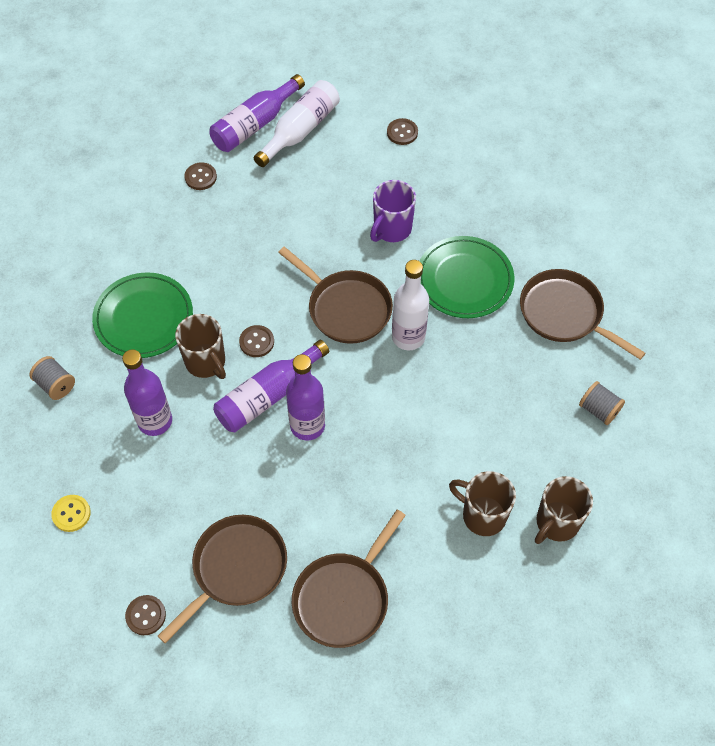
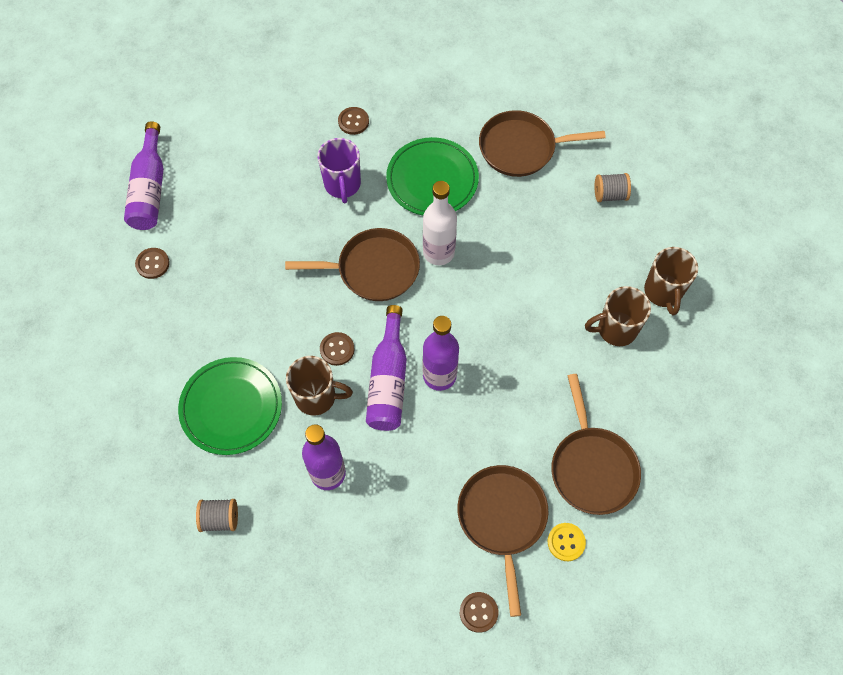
camera: 45 degrees left, 5 degrees up
(71, 514) = (343, 598): yellow button -> yellow button (566, 542)
(300, 130) = (192, 165): white bottle -> none
(402, 132) = (271, 107): brown button -> brown button (353, 121)

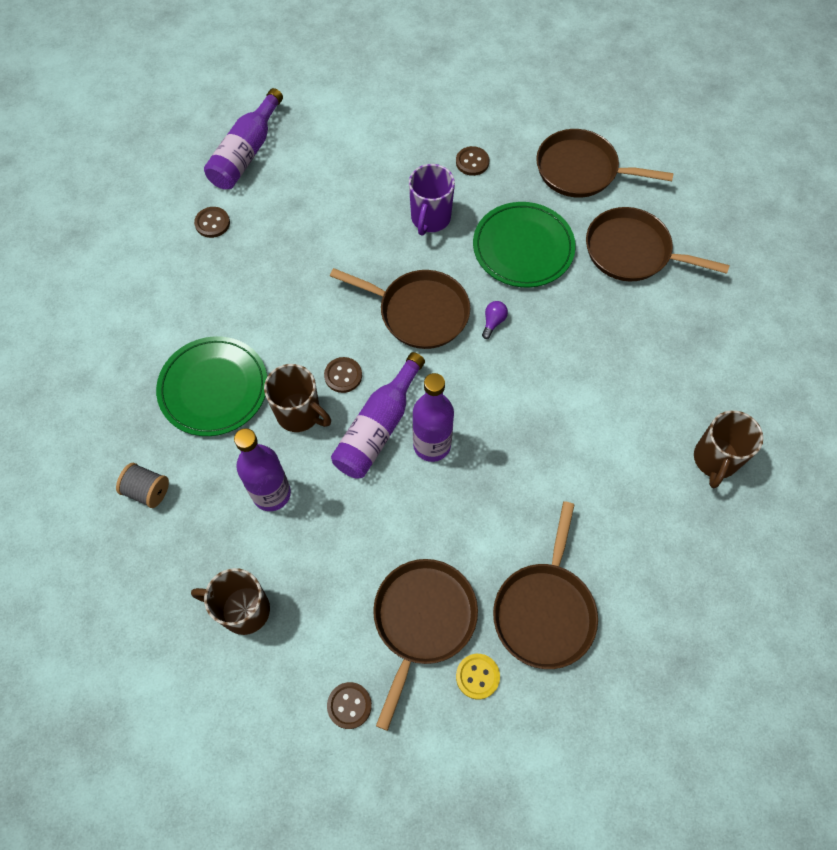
camera: 25 degrees right, 0 degrees up
(438, 252) = (493, 322): white bottle -> purple light bulb
(447, 94) = (581, 170): none -> brown pan
(610, 195) = (705, 335): grey spool -> none
(616, 329) = (642, 477): brown mug -> brown mug (243, 610)

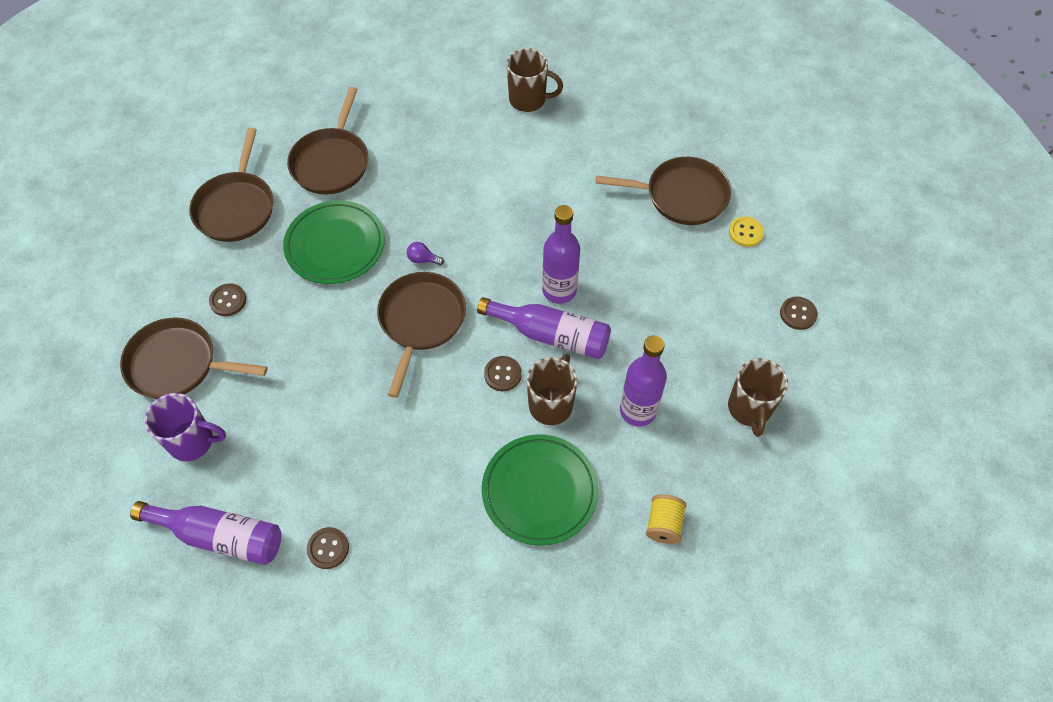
camera: 100 degrees left, 5 degrees down
(147, 491) = (664, 524): grey spool -> yellow spool
(422, 620) = (714, 274): brown pan -> brown pan (177, 364)
(430, 218) = (305, 328): purple mug -> purple mug (192, 441)

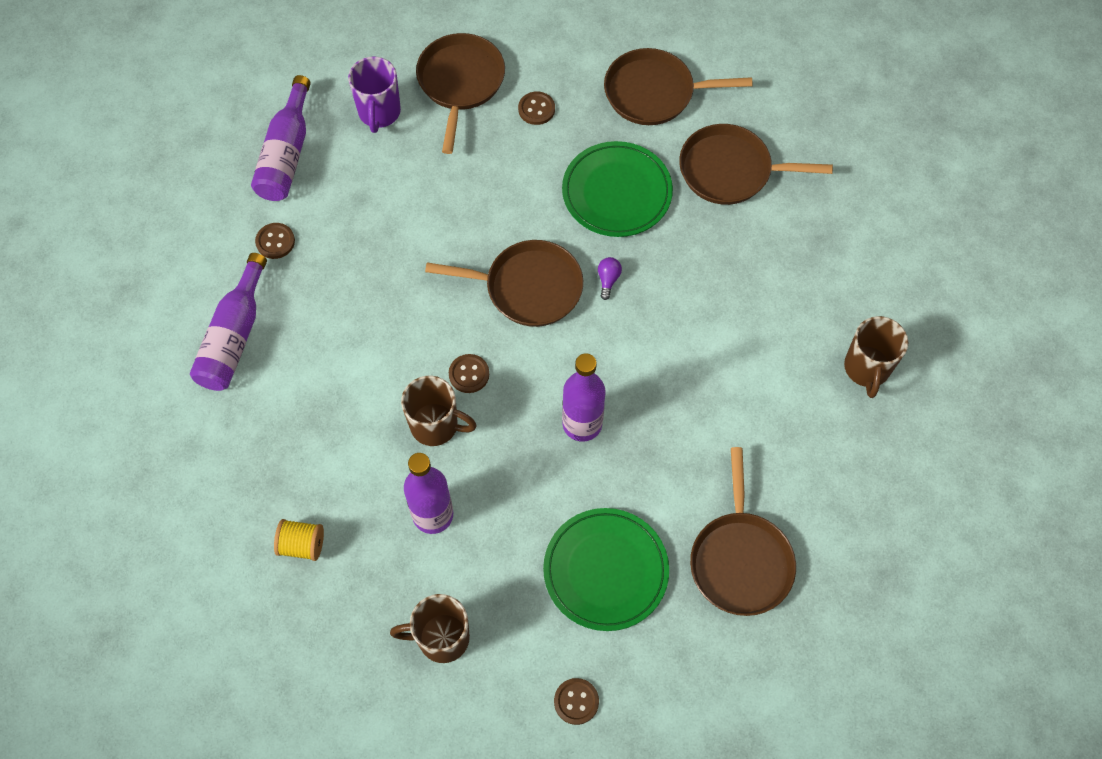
camera: 85 degrees right, 5 degrees up
(539, 491) = (336, 421): green plate -> green plate (605, 570)
(551, 335) = (521, 419): purple bottle -> purple bottle (234, 336)
(746, 232) = (693, 640): yellow button -> none

